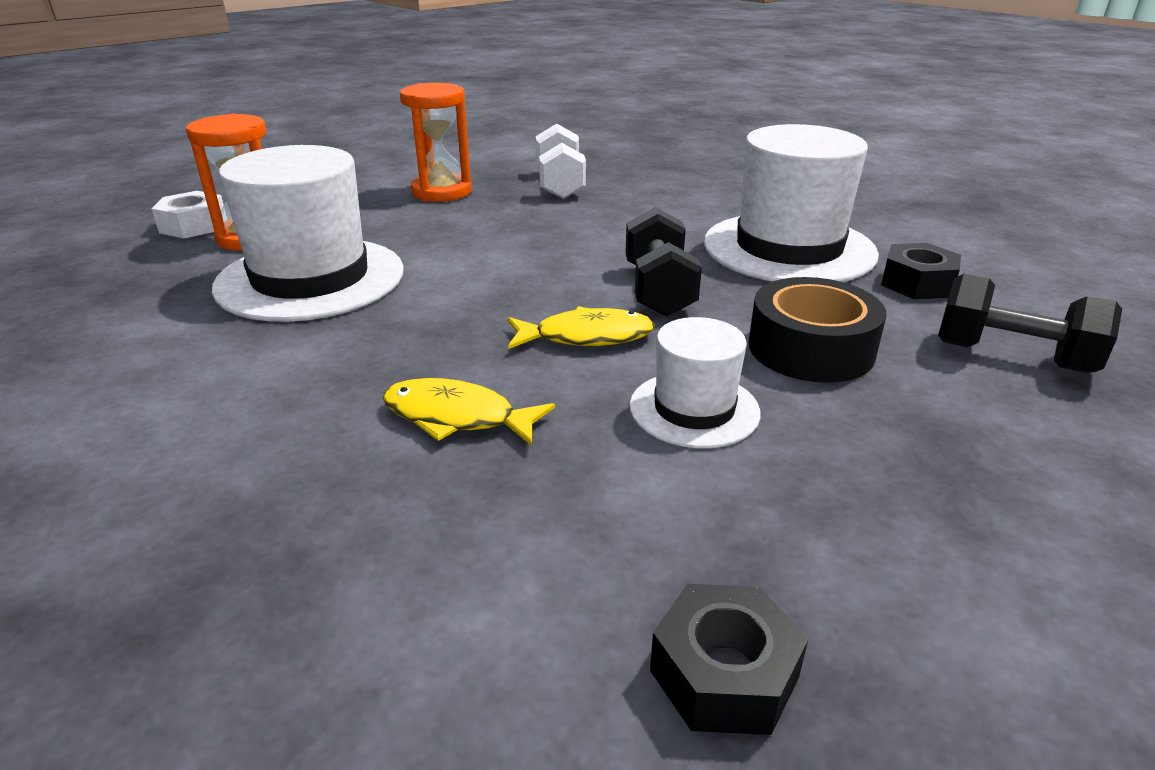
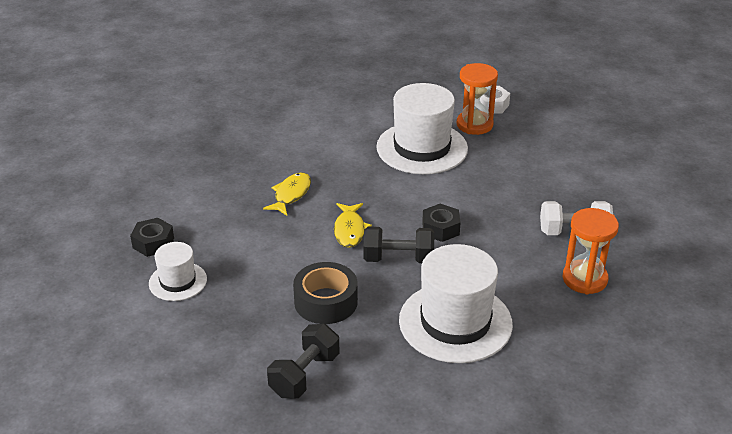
camera: 95 degrees right, 5 degrees up
(442, 192) = (553, 182): orange hourglass -> orange hourglass (584, 279)
(694, 409) = (282, 255): white hat -> white hat (178, 281)
(917, 283) = (397, 367): black nut -> black nut (440, 228)

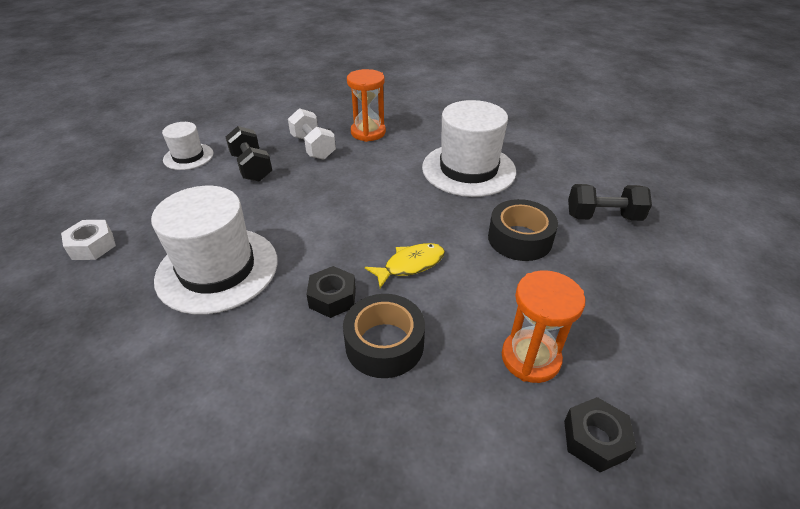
camera: 120 degrees left, 5 degrees up
(178, 281) = (618, 363): white hat -> white hat (188, 157)
(291, 194) = (384, 344): yellow fish -> black tape
(398, 259) = (424, 219): black dumbbell -> black dumbbell (251, 167)
(440, 228) = (360, 210): black nut -> black nut (332, 298)
(474, 125) = (147, 245): orange hourglass -> orange hourglass (530, 358)

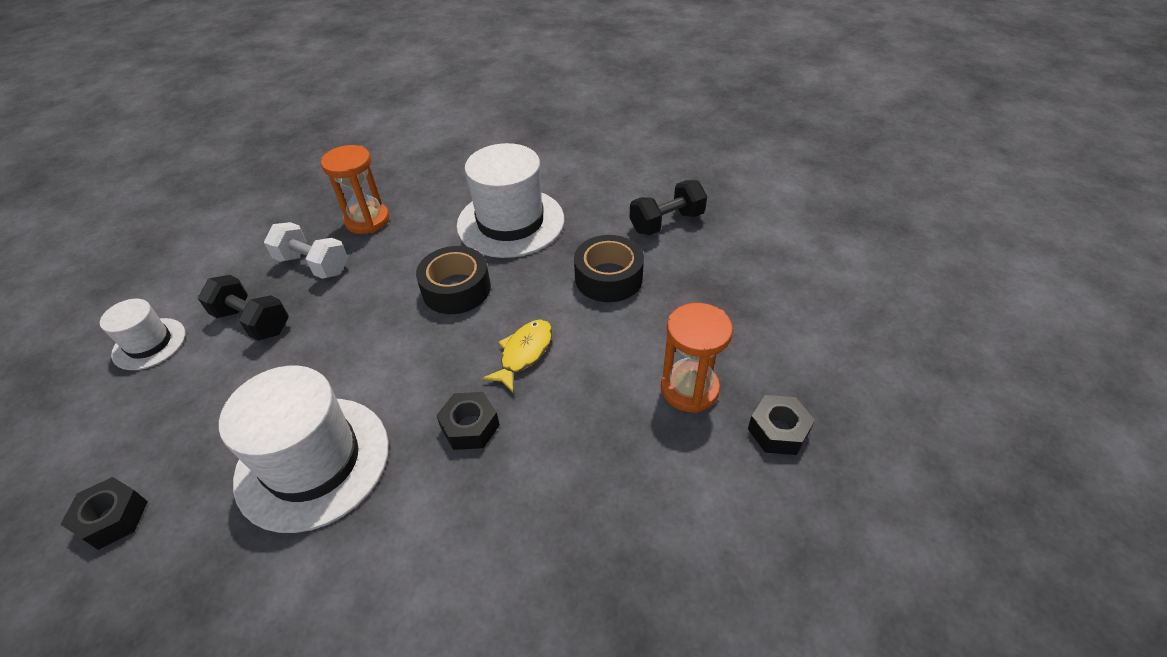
camera: 30 degrees left, 5 degrees up
(92, 246) = (113, 518): white nut -> black nut
(384, 344) = (555, 445): black tape -> black tape (456, 289)

